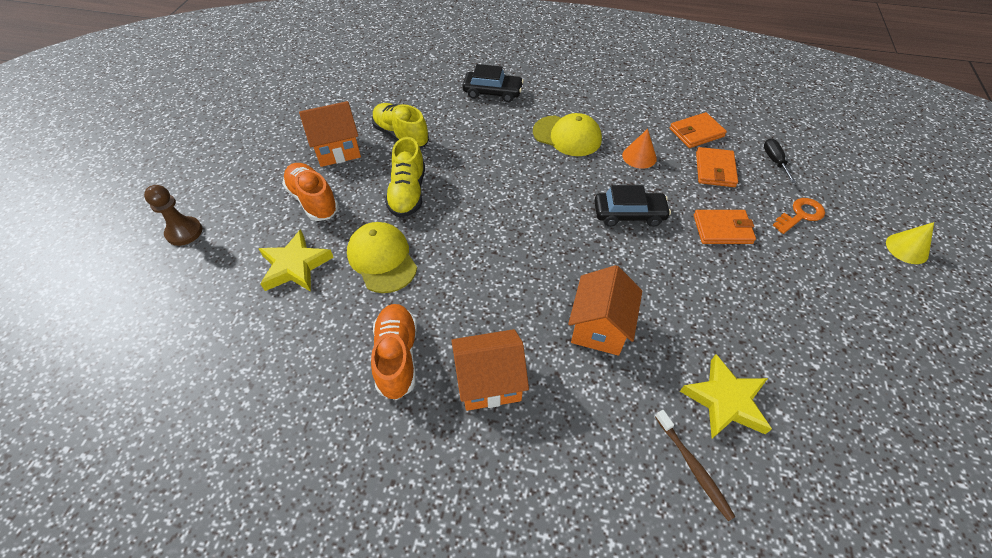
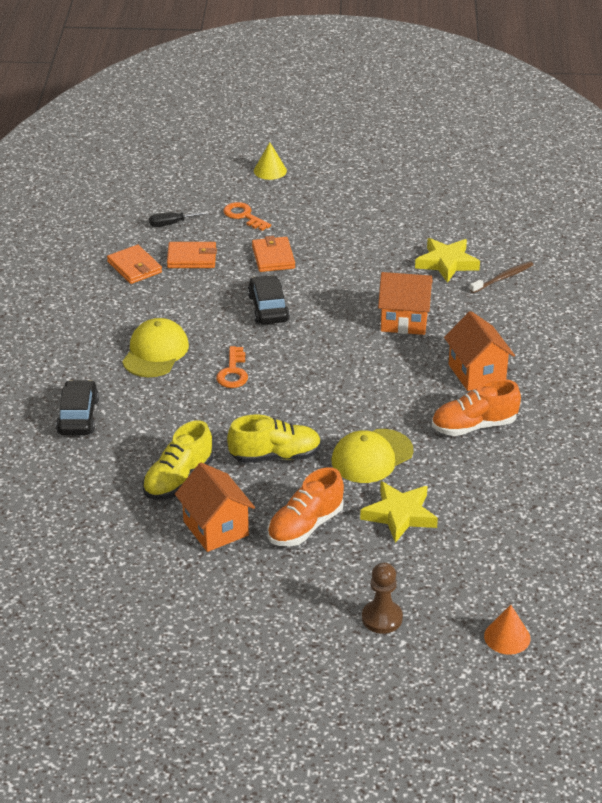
camera: 100 degrees left, 15 degrees down
(531, 179) = (233, 372): none -> orange key
(639, 156) = (181, 303): orange cone -> orange cone (507, 637)

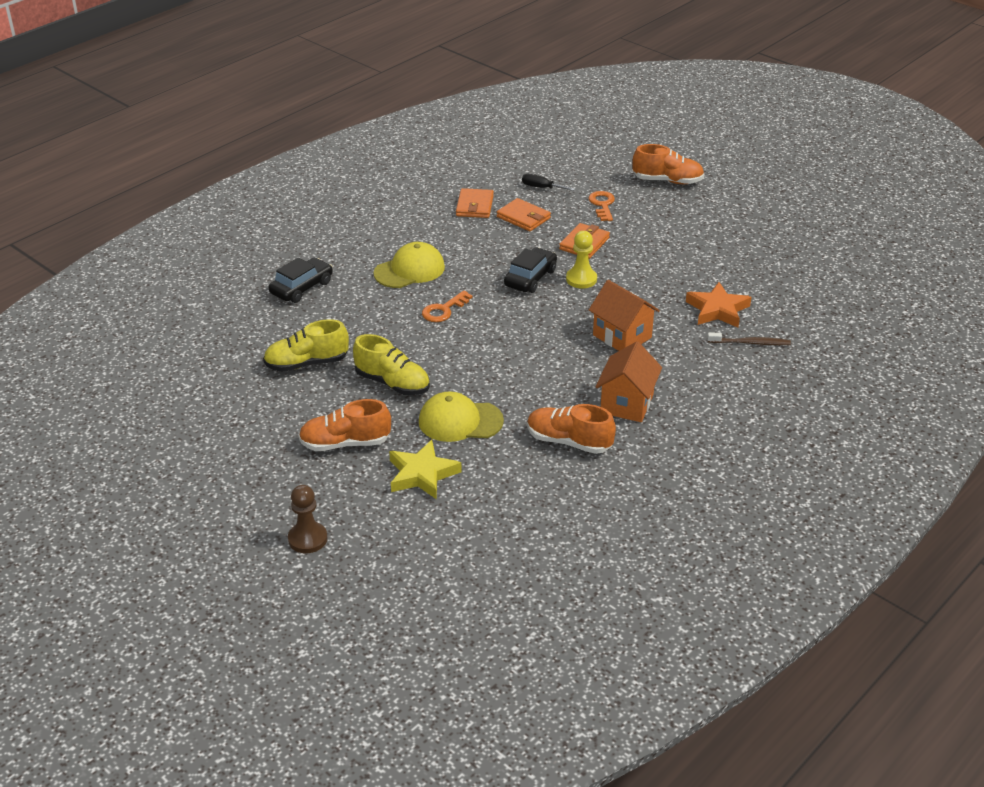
camera: 40 degrees right, 0 degrees up
(215, 528) = (285, 410): orange house -> none
(270, 170) = (667, 181): yellow cone -> orange shoe
(311, 289) = (581, 279): none -> yellow pawn
(446, 263) = (717, 310): yellow star -> orange star
(507, 637) = (376, 610): orange cone -> none

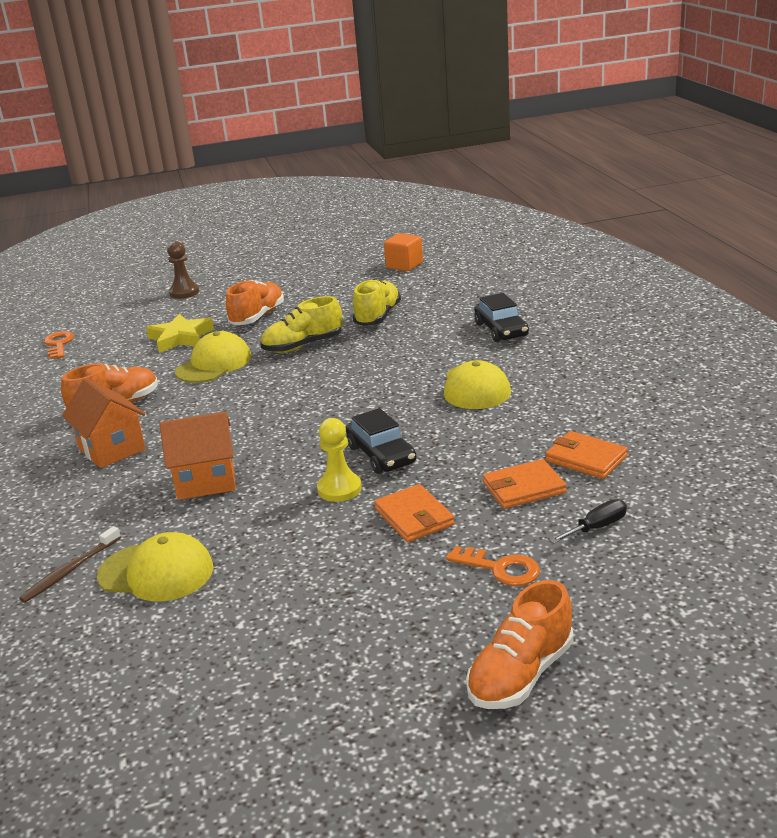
camera: 125 degrees right, 10 degrees down
(163, 395) = (404, 265): none -> orange cube
(444, 310) = (381, 390): orange key -> orange key (59, 344)
(717, 310) = (156, 572): orange star -> yellow cap

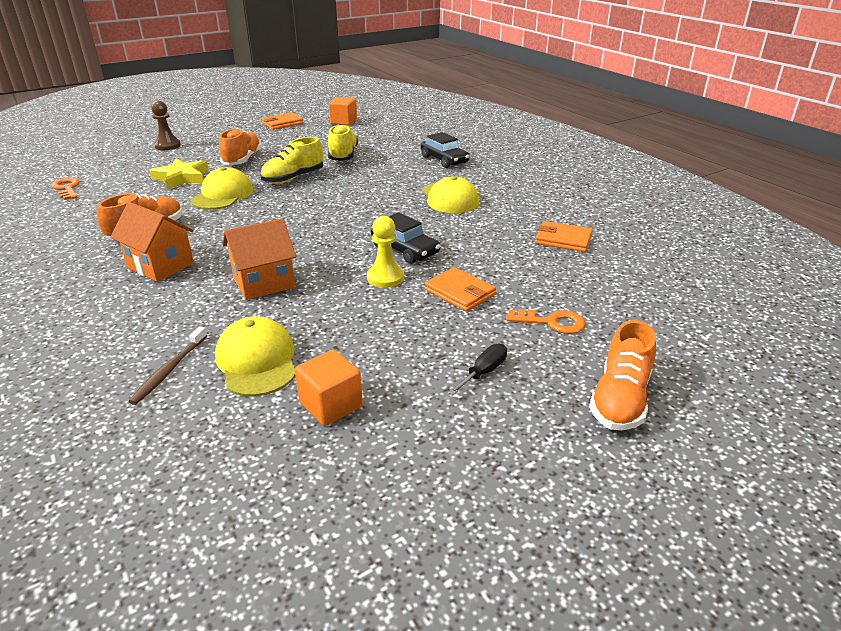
camera: 20 degrees left, 5 degrees up
(156, 572) = (257, 361): yellow cap -> yellow cap turned 105 degrees counterclockwise
(205, 631) = (331, 405): none -> orange cube
(524, 488) = (531, 263): orange wallet -> orange wallet (282, 123)
(597, 527) = (603, 285): black screwdriver -> black screwdriver (484, 372)

